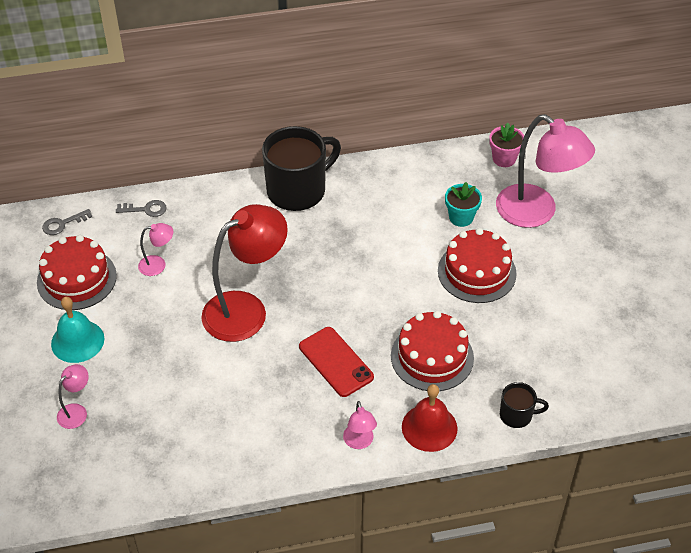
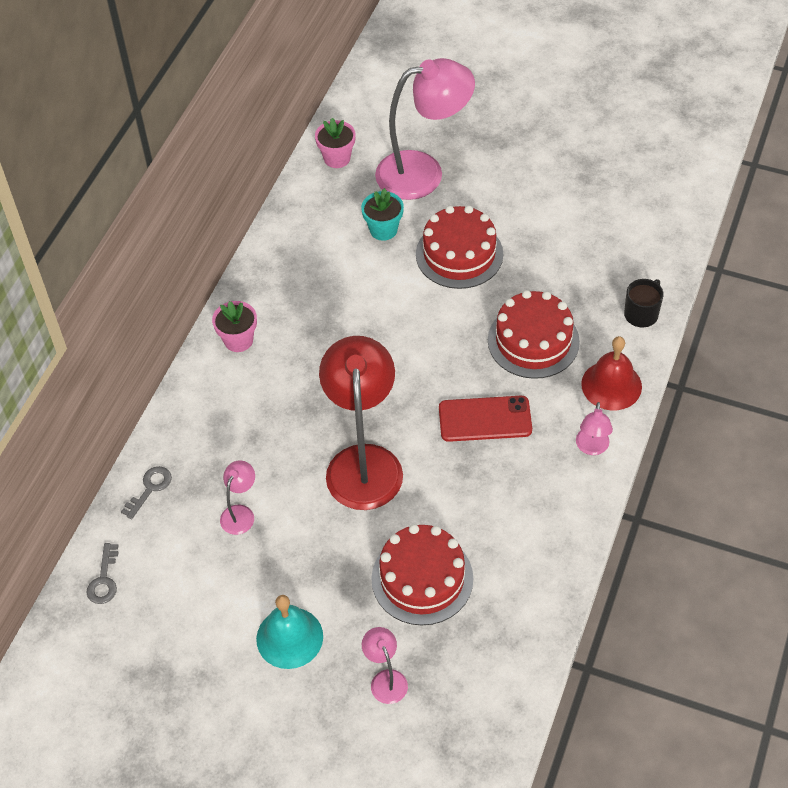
camera: 55 degrees left, 5 degrees up
(76, 279) = (199, 600): red cake -> red cake (422, 578)
(298, 190) = (238, 340): black mug -> pink flower pot
(359, 442) = (592, 448): pink lamp -> pink lamp turned 75 degrees clockwise

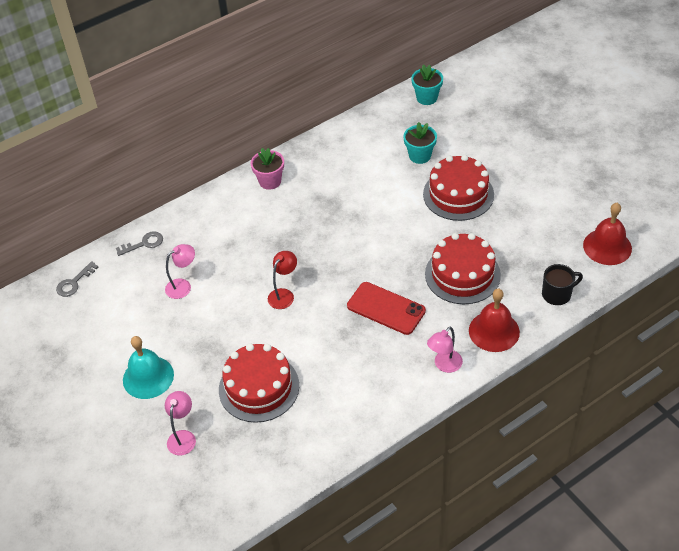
camera: 35 degrees right, 5 degrees down
(337, 158) = (427, 98): pink flower pot -> turquoise flower pot
(363, 462) = (284, 294): red lamp -> red lamp, size x0.44
(423, 172) = (478, 131): pink lamp -> none
(650, 238) = (607, 246): none -> red bell

